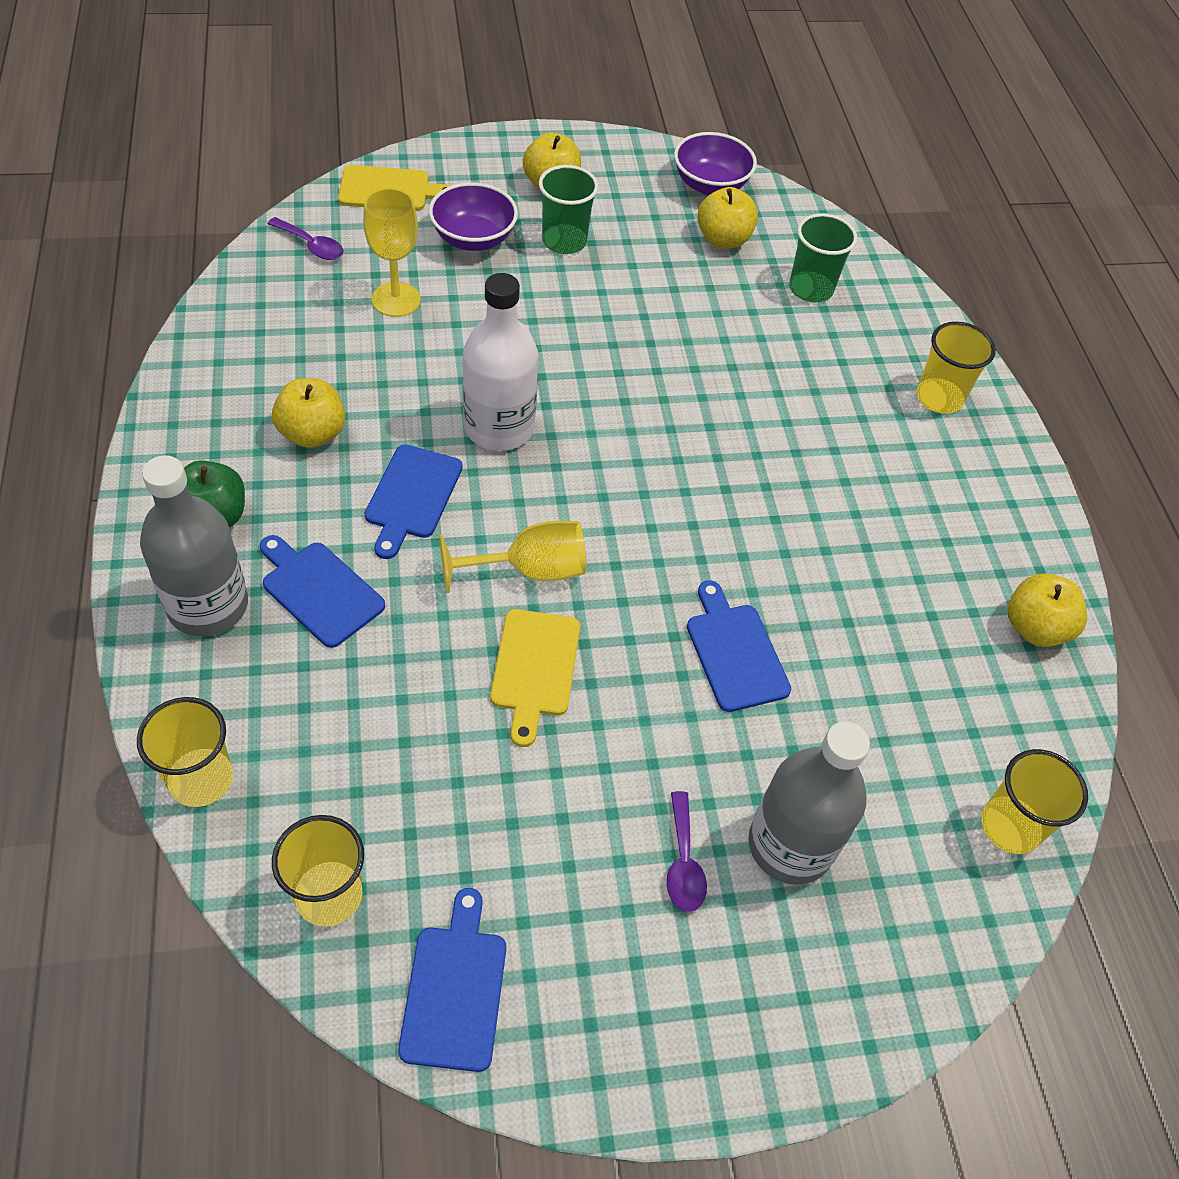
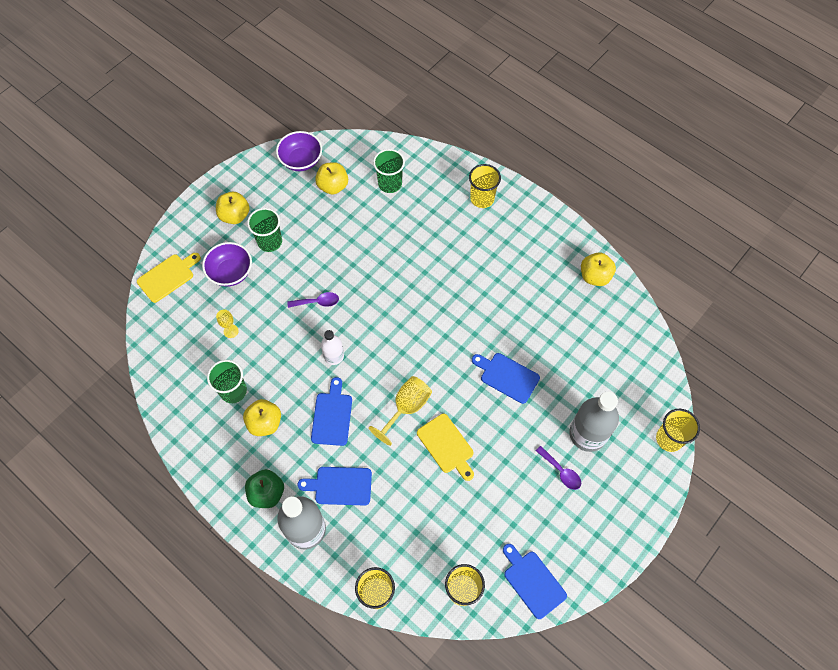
camera: 35 degrees left, 10 degrees up
(311, 246) = (166, 334): purple spoon -> purple spoon (317, 302)
(317, 366) = (233, 391): none -> green cup
(396, 299) = (231, 331): yellow goblet -> yellow goblet, size x0.56
(412, 496) = (332, 416): blue cutting board -> blue cutting board turned 150 degrees counterclockwise
(499, 427) = (334, 356): white bottle -> white bottle, size x0.56
(1010, 826) = (647, 363): yellow cup -> yellow cup (669, 439)

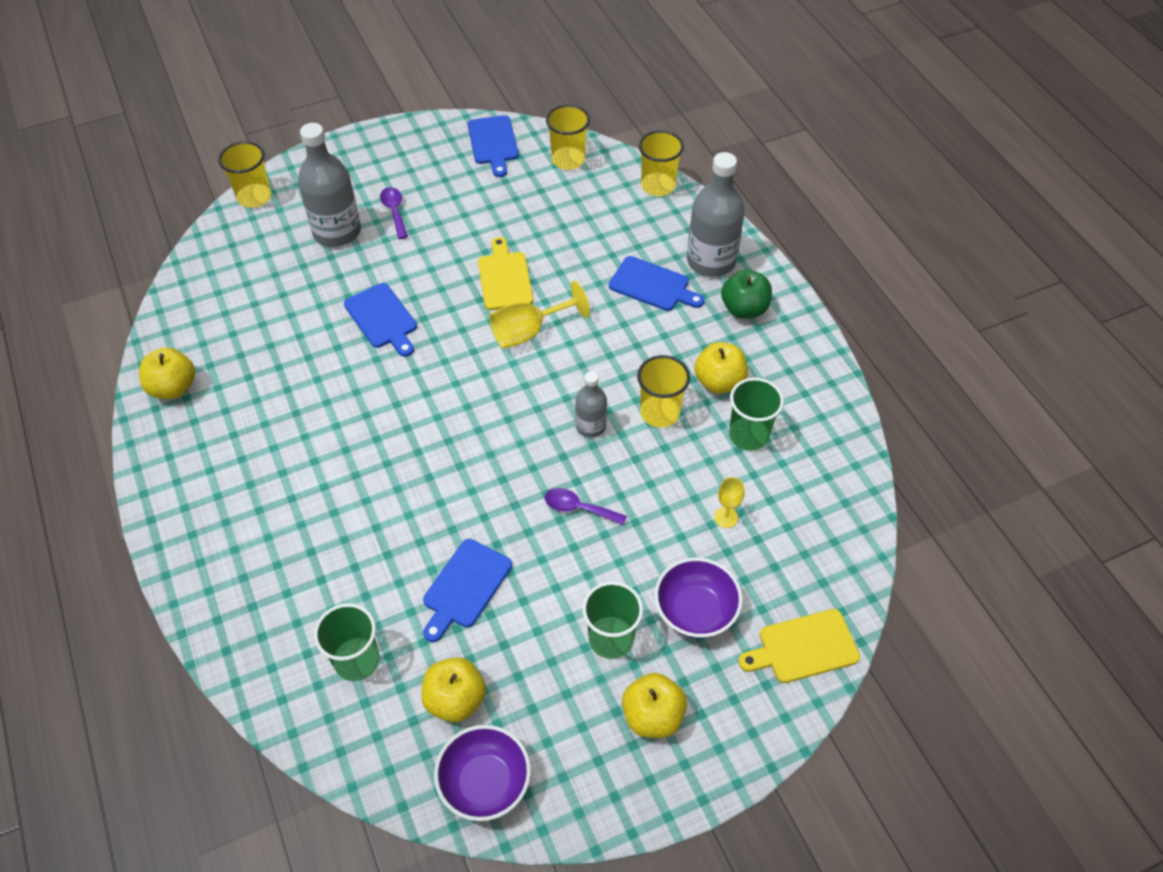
camera: 155 degrees left, 10 degrees down
(332, 416) = (627, 357): blue cutting board -> blue cutting board (465, 587)
(334, 356) = (590, 426): white bottle -> grey bottle
(482, 198) = (231, 567): yellow cup -> yellow cup (660, 412)

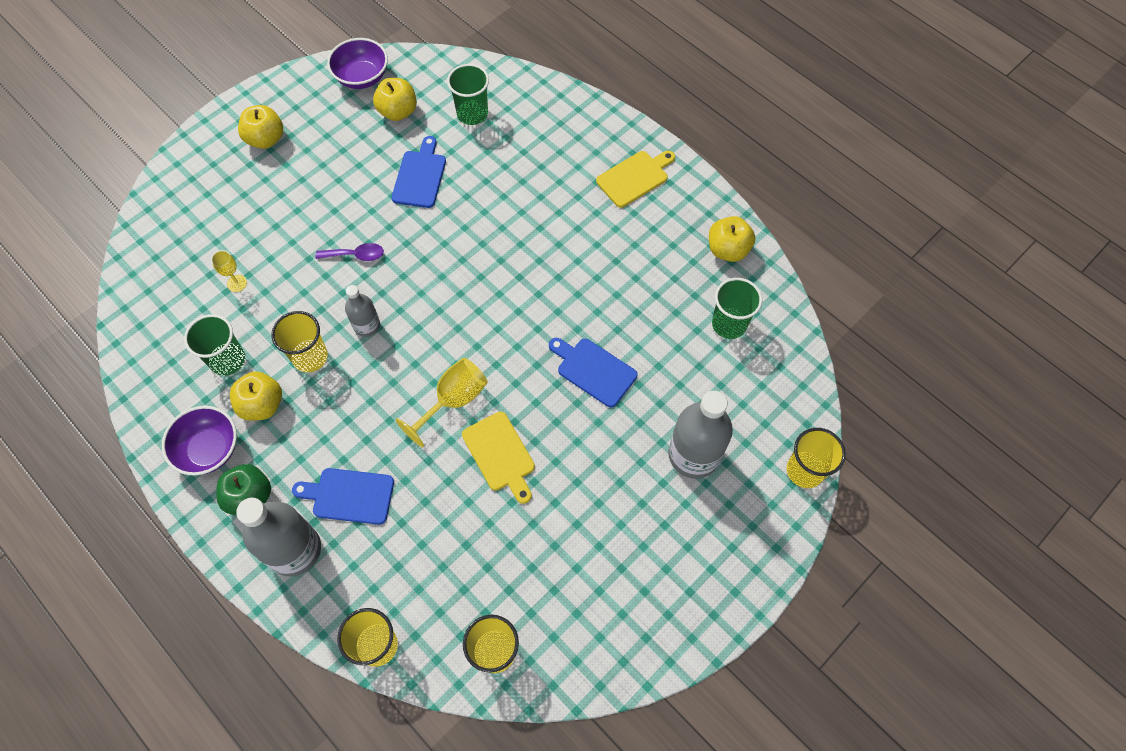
camera: 160 degrees right, 10 degrees up
(394, 211) = (651, 502): purple spoon -> none
(493, 143) = (593, 648): blue cutting board -> none
(611, 638) = (305, 175): green cup -> green cup (729, 324)
(695, 611) = (249, 209): purple bowl -> purple bowl (209, 449)
(803, 647) = (167, 209): yellow cutting board -> yellow cutting board (635, 177)

